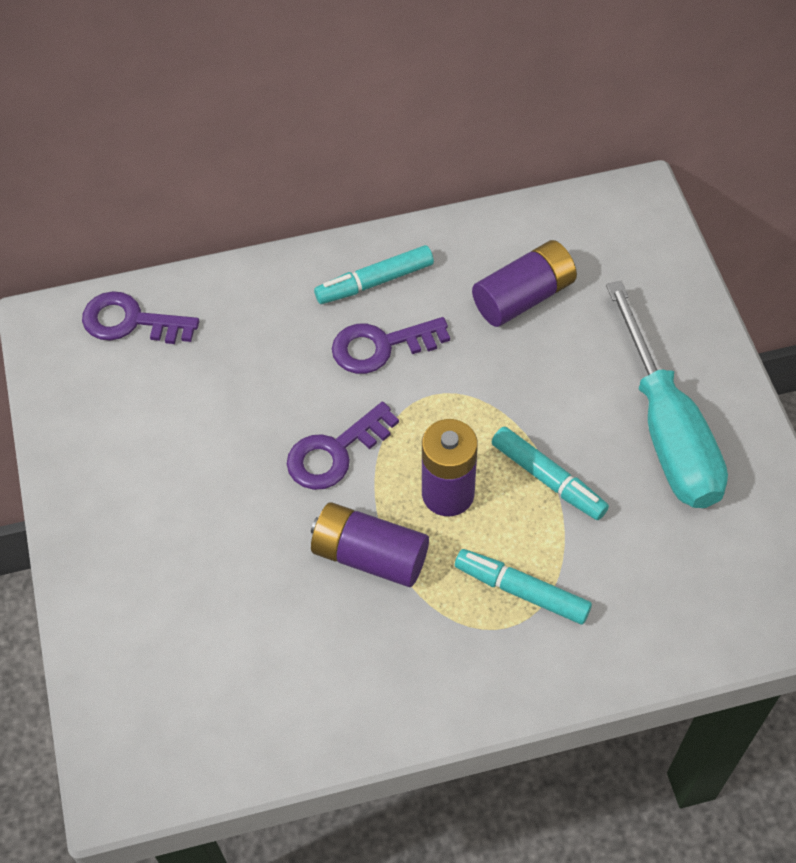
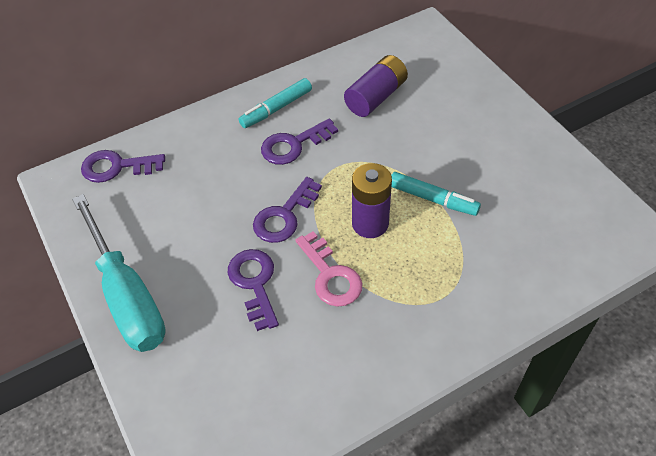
camera: 15 degrees left, 5 degrees down
(266, 540) = (254, 283): none -> purple key
(369, 555) = (330, 275): purple battery -> pink key
(521, 591) = (442, 272): turquoise marker -> none
(667, 430) = (497, 153): turquoise screwdriver -> turquoise screwdriver (127, 295)

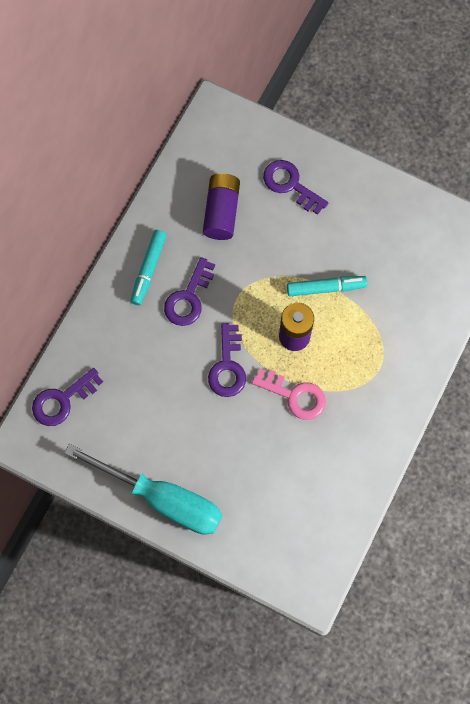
camera: 35 degrees left, 20 degrees up
(254, 283) = (246, 434): purple key -> purple key (290, 185)

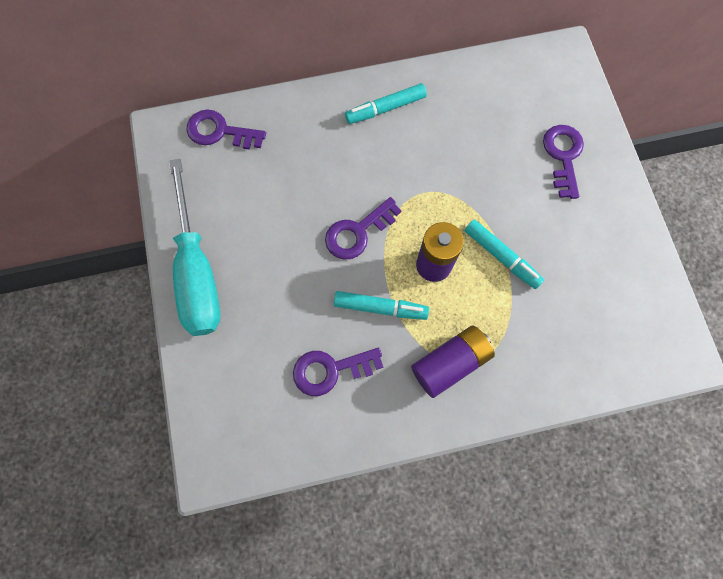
camera: 50 degrees right, 0 degrees up
(188, 298) = (389, 156): purple key -> purple key (330, 370)
(221, 212) = (486, 123): purple battery -> purple battery (450, 363)
(294, 395) = (380, 308): pink key -> turquoise marker

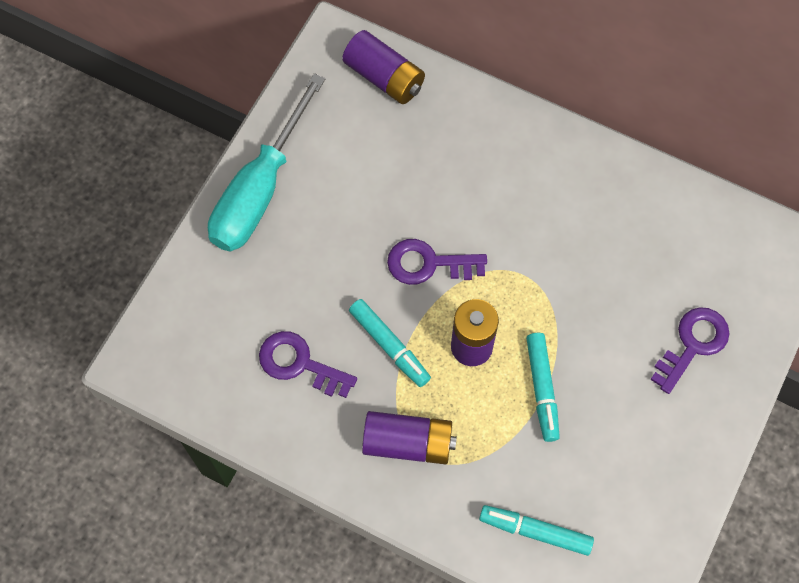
camera: 40 degrees right, 5 degrees down
(220, 131) = (384, 77): purple key -> purple battery
(385, 108) = (558, 168): turquoise marker -> turquoise marker (535, 531)

